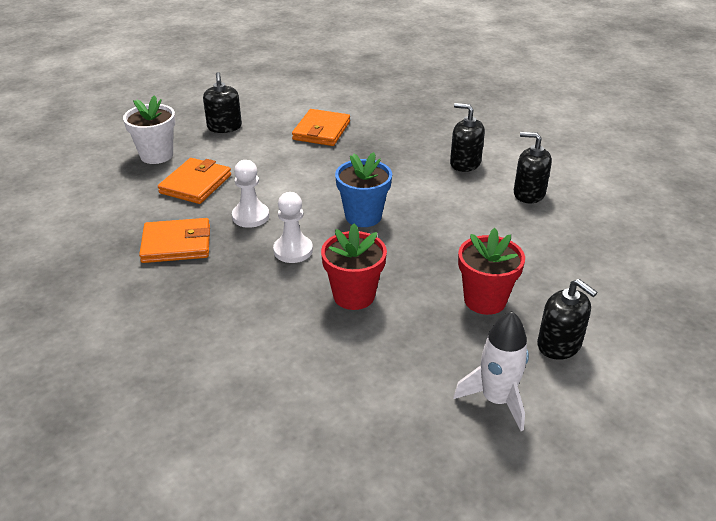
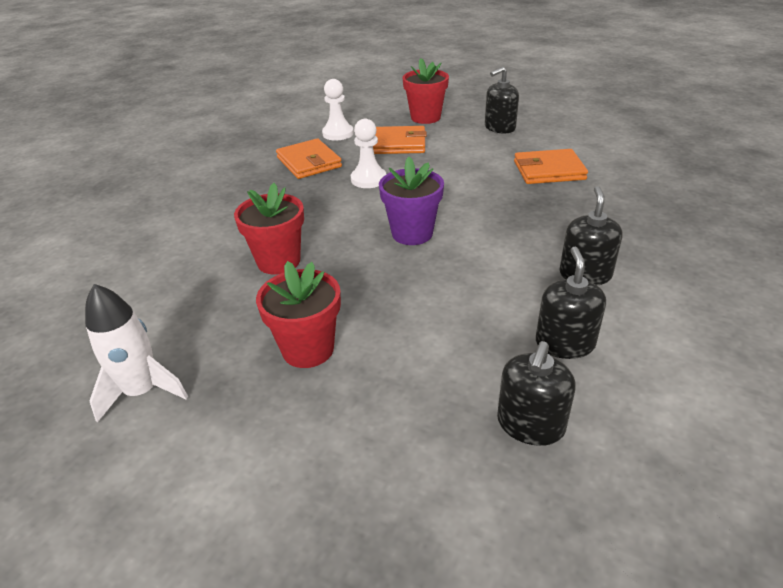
camera: 70 degrees right, 0 degrees up
(156, 155) = (425, 117): white flower pot -> red flower pot
(293, 250) = (330, 212): white pawn -> white pawn (338, 133)
(363, 216) = (412, 233): blue flower pot -> purple flower pot
(559, 344) = (246, 430): black soap dispenser -> black soap dispenser (530, 424)

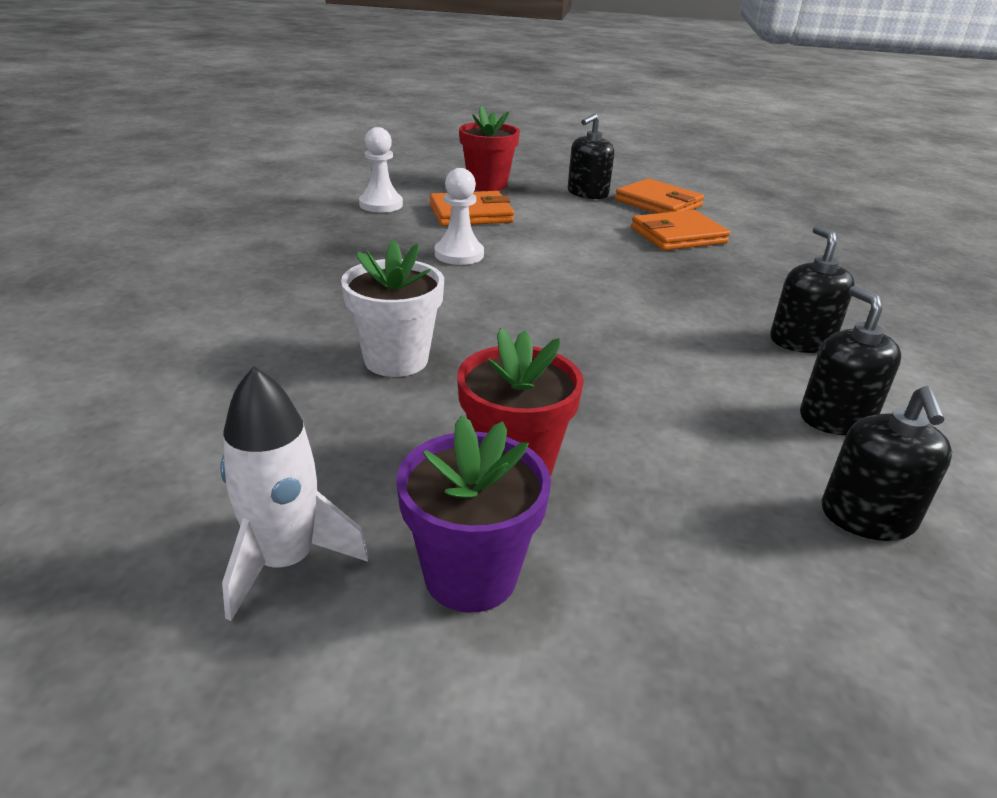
camera: 20 degrees left, 5 degrees down
(278, 261) = (396, 360): red flower pot -> white flower pot
(309, 162) = (361, 238): orange wallet -> orange wallet (658, 203)
(412, 233) = (560, 312): purple flower pot -> purple flower pot (470, 575)

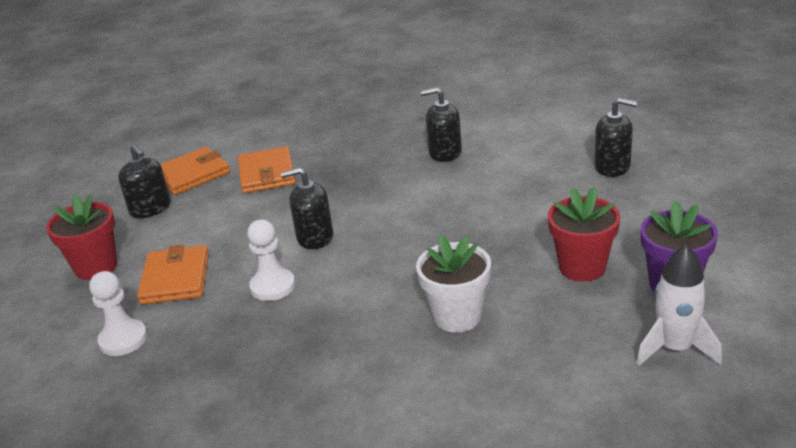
camera: 75 degrees left, 0 degrees up
(836, 419) = (530, 158): black soap dispenser -> black soap dispenser (315, 237)

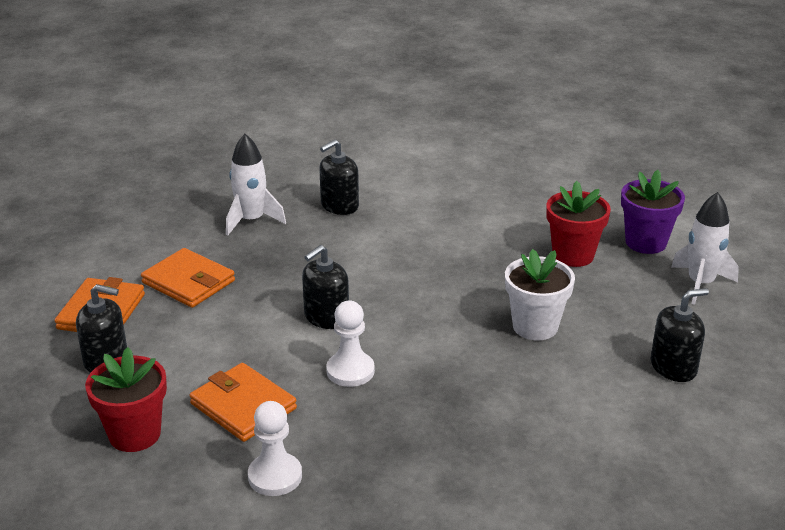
camera: 45 degrees left, 0 degrees up
(367, 143) = (251, 220): none -> white rocket
(612, 166) = (493, 173): black soap dispenser -> black soap dispenser (673, 367)

